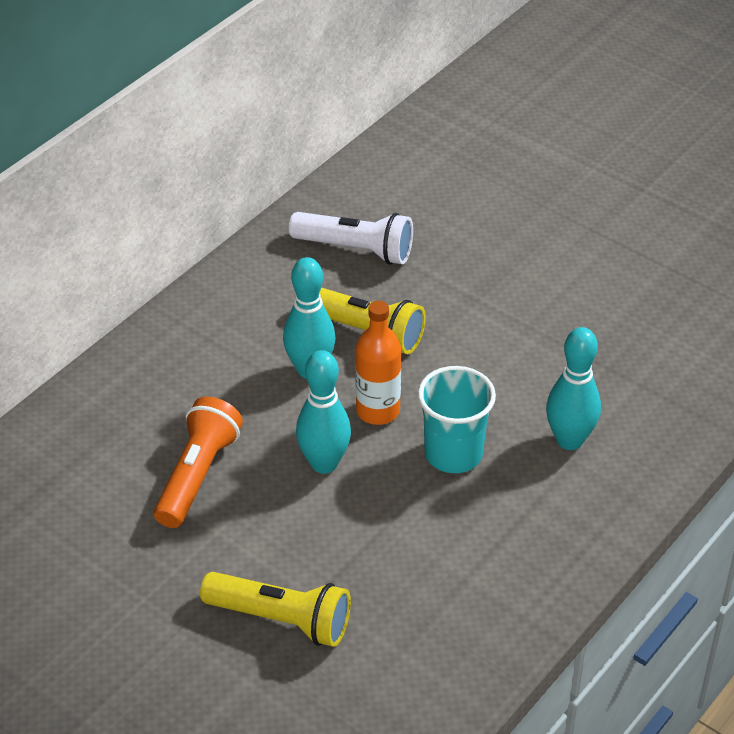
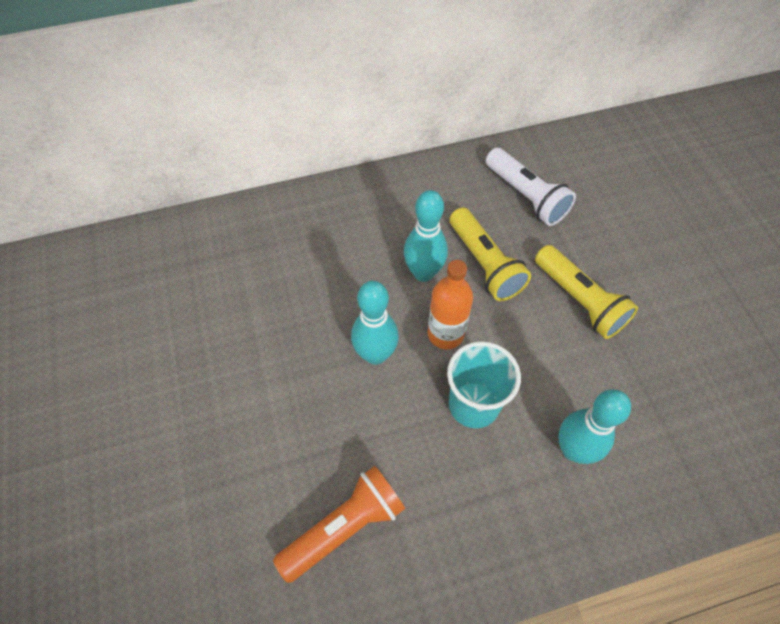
camera: 35 degrees right, 15 degrees up
(197, 475) = (287, 311): orange flashlight -> orange flashlight (344, 527)
(281, 619) = (246, 467): yellow flashlight -> yellow flashlight (580, 300)

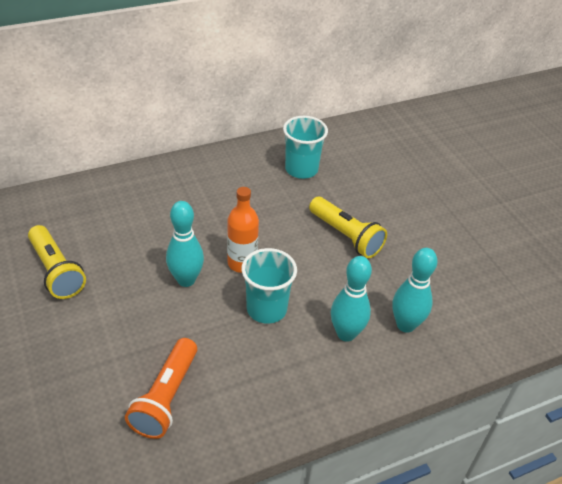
camera: 10 degrees left, 15 degrees down
(344, 527) = (166, 397): orange flashlight -> orange flashlight turned 150 degrees clockwise
(423, 273) = (222, 223): turquoise bowling pin -> turquoise bowling pin (405, 325)
(485, 264) = (271, 215): yellow flashlight -> yellow flashlight (57, 271)
(526, 196) = (301, 169): white flashlight -> turquoise cup

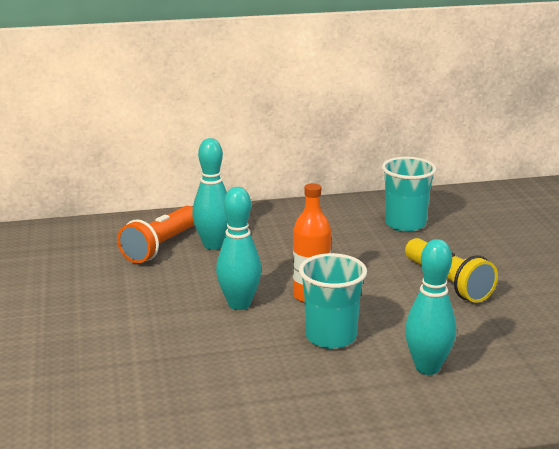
camera: 15 degrees right, 20 degrees down
(57, 271) = (93, 285): yellow flashlight -> none
(166, 397) = (186, 400): orange flashlight -> orange flashlight (161, 246)
(405, 325) = (509, 367): turquoise bowling pin -> turquoise bowling pin (213, 245)

